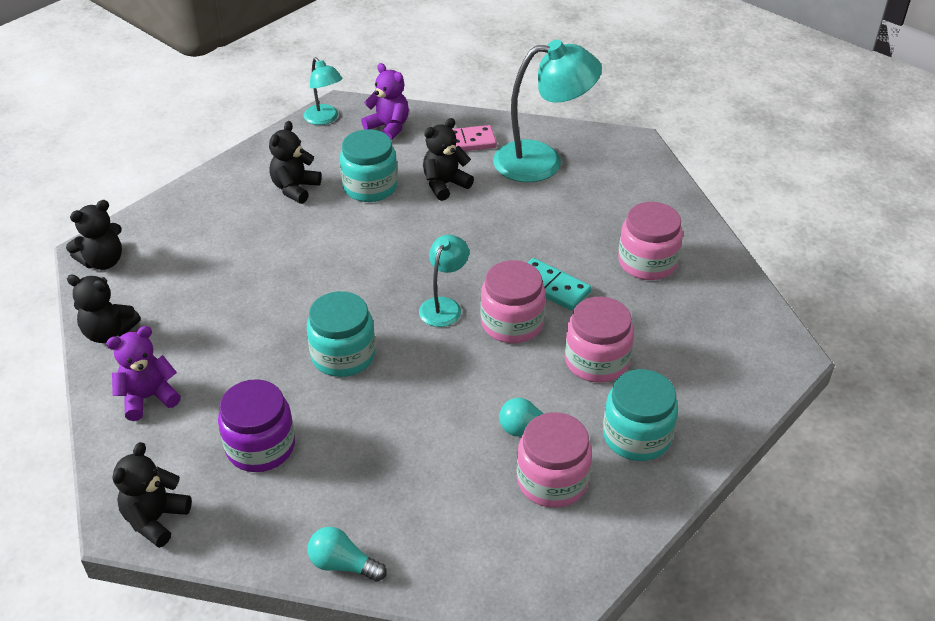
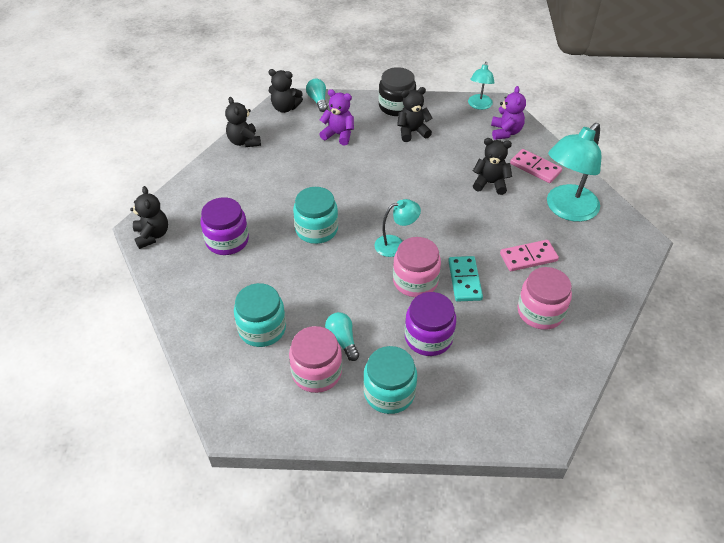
camera: 50 degrees right, 5 degrees up
(148, 397) = (219, 182): purple teddy bear -> purple teddy bear (338, 135)
(155, 519) = (152, 235): black teddy bear -> black teddy bear turned 90 degrees clockwise
(238, 174) = (396, 106): none -> black jar
(343, 564) = (184, 320): turquoise light bulb -> turquoise light bulb (318, 100)
(370, 187) = (449, 157): turquoise jar -> turquoise jar (262, 328)
(542, 161) = (566, 210): turquoise lamp -> turquoise lamp turned 90 degrees clockwise
(572, 225) = (528, 257): none -> pink domino
(596, 361) = (428, 337): pink jar -> purple jar

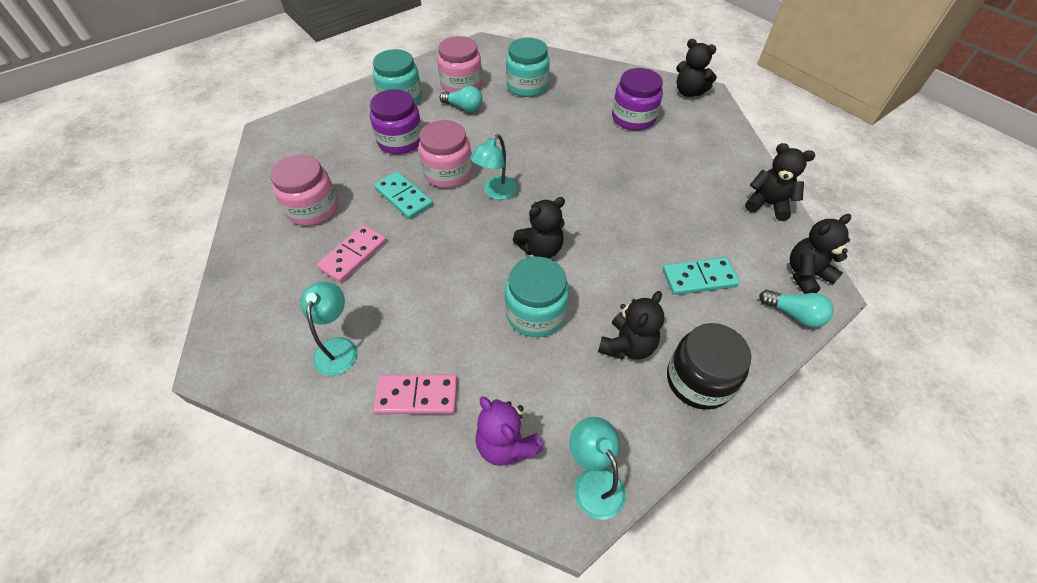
camera: 140 degrees right, 5 degrees up
(316, 229) = (579, 165): turquoise jar -> turquoise jar (535, 313)
(338, 135) = (699, 278): purple teddy bear -> turquoise domino
(490, 183) = (459, 326): black teddy bear -> black teddy bear (540, 249)
(566, 210) = (338, 347): turquoise lamp -> turquoise lamp, size x0.54

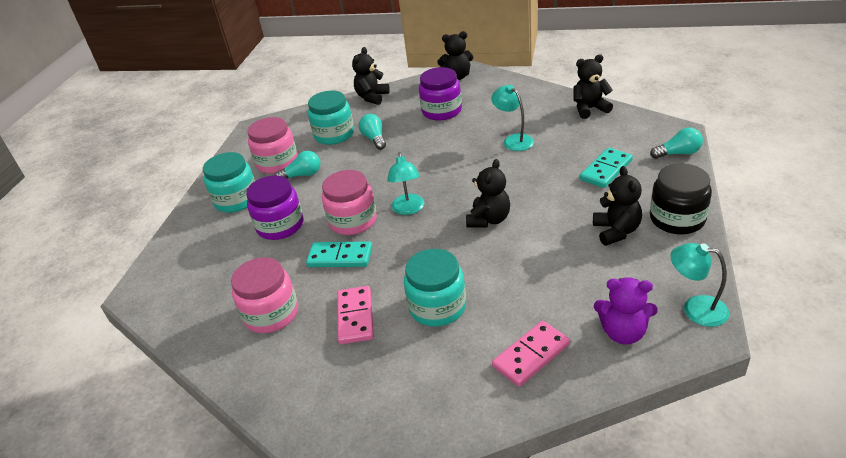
camera: 35 degrees left, 15 degrees down
(338, 347) = (432, 375): turquoise lamp -> turquoise lamp (513, 140)
(535, 313) = (538, 255): turquoise jar -> turquoise jar (437, 307)
(550, 110) = (374, 139): none -> turquoise light bulb
(806, 275) = (658, 130): black teddy bear -> black teddy bear (372, 97)

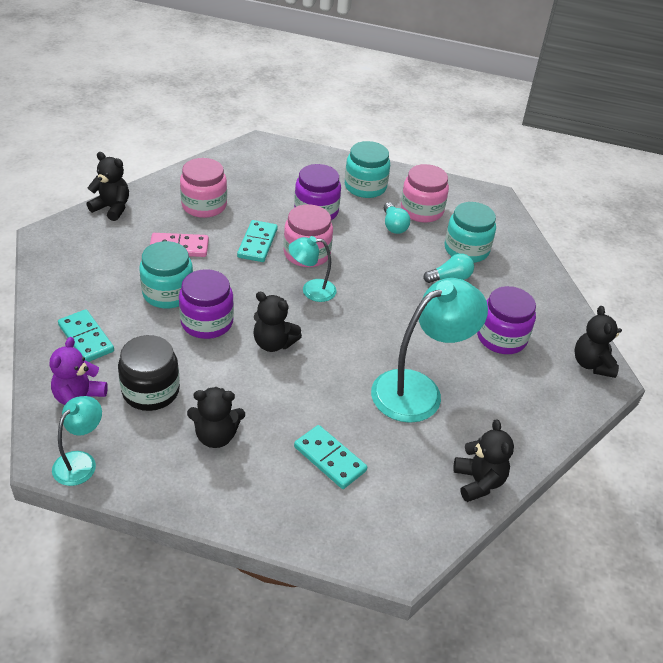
camera: 85 degrees right, 5 degrees up
(372, 97) = (546, 283): black teddy bear -> black teddy bear (112, 208)
(474, 267) = (207, 322): none -> purple jar
(513, 140) = (418, 390): turquoise lamp -> turquoise lamp, size x1.85
(531, 355) = (86, 338): pink domino -> turquoise domino
(677, 219) = (215, 495): black jar -> black jar (151, 391)
(678, 153) = (344, 543): turquoise light bulb -> none

